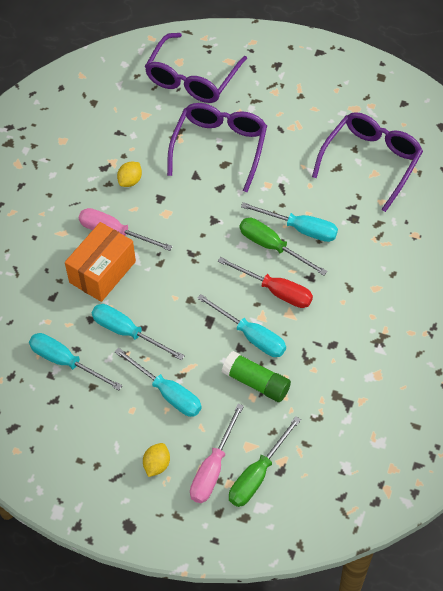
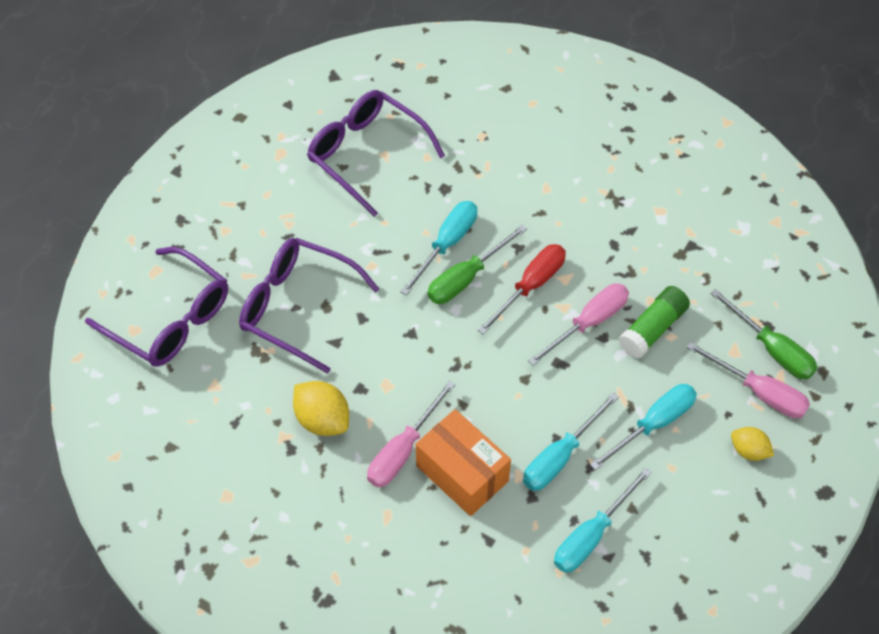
camera: 80 degrees left, 0 degrees up
(130, 181) = (322, 419): yellow lemon -> yellow lemon, size x1.59
(251, 336) = (589, 323): turquoise screwdriver -> pink screwdriver

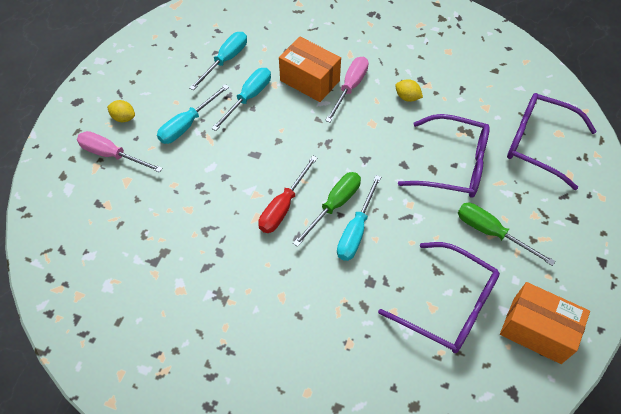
camera: 170 degrees right, 0 degrees up
(284, 120) = (536, 330): none -> orange box
(322, 419) = (407, 97): yellow lemon -> yellow lemon, size x0.63
(589, 323) = (236, 185): pink screwdriver -> none
(652, 329) = (187, 188): green glue stick -> none
(772, 349) = (98, 186): green screwdriver -> green screwdriver (491, 232)

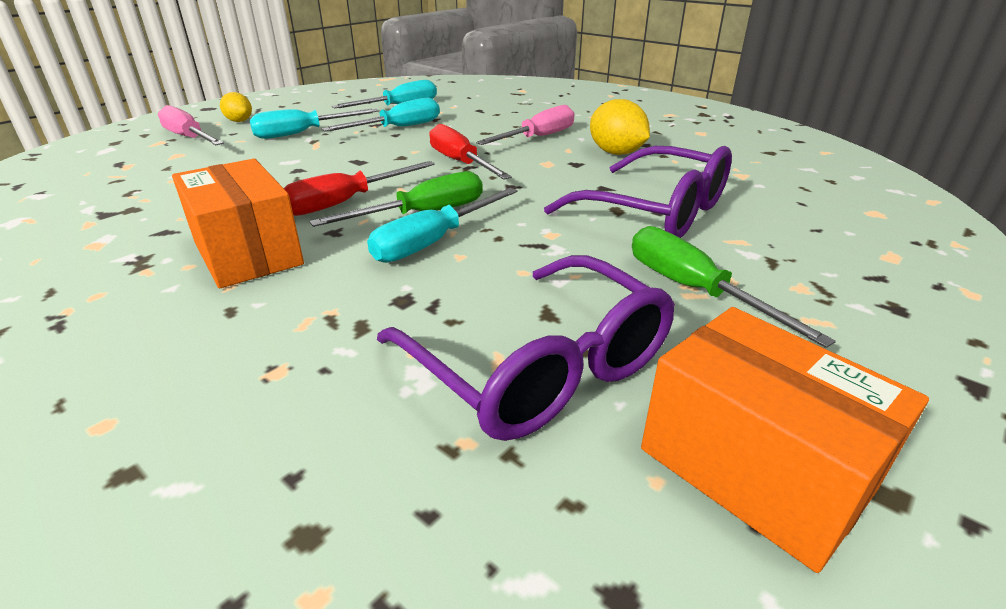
camera: 20 degrees right, 25 degrees down
(309, 81) = (488, 128): orange box -> orange box (247, 253)
(320, 138) = (460, 163): none -> red screwdriver
(407, 97) = (616, 153): yellow lemon -> yellow lemon, size x1.59
(539, 144) = (832, 216): purple glasses -> none

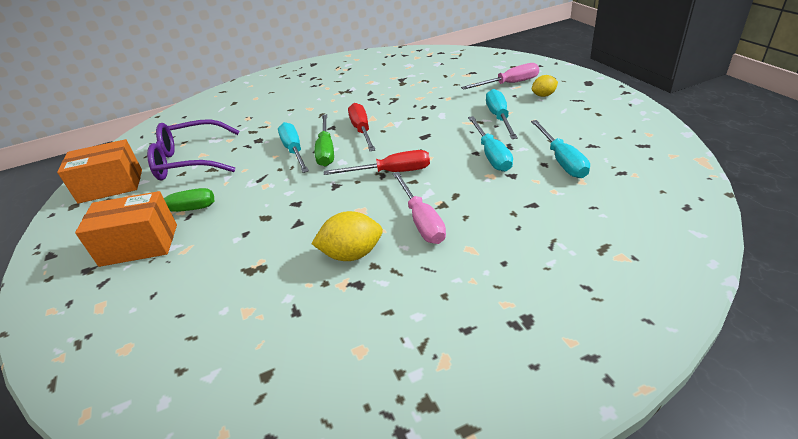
camera: 120 degrees right, 5 degrees up
(247, 253) = (330, 109): orange box -> orange box (139, 245)
(654, 211) = (248, 231): purple glasses -> none

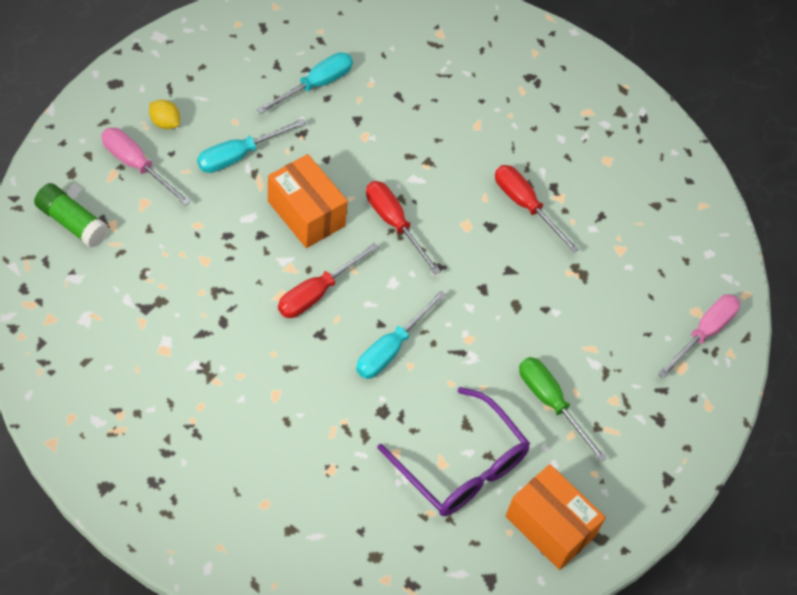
camera: 130 degrees left, 20 degrees up
(139, 245) = (609, 398): orange box -> orange box (306, 213)
(326, 151) = (378, 311): green screwdriver -> none
(352, 254) = (525, 205): yellow lemon -> red screwdriver
(421, 220) = (458, 170): pink screwdriver -> pink screwdriver (704, 333)
(476, 64) = (72, 222): none -> green glue stick
(491, 155) = (326, 144): turquoise screwdriver -> none

